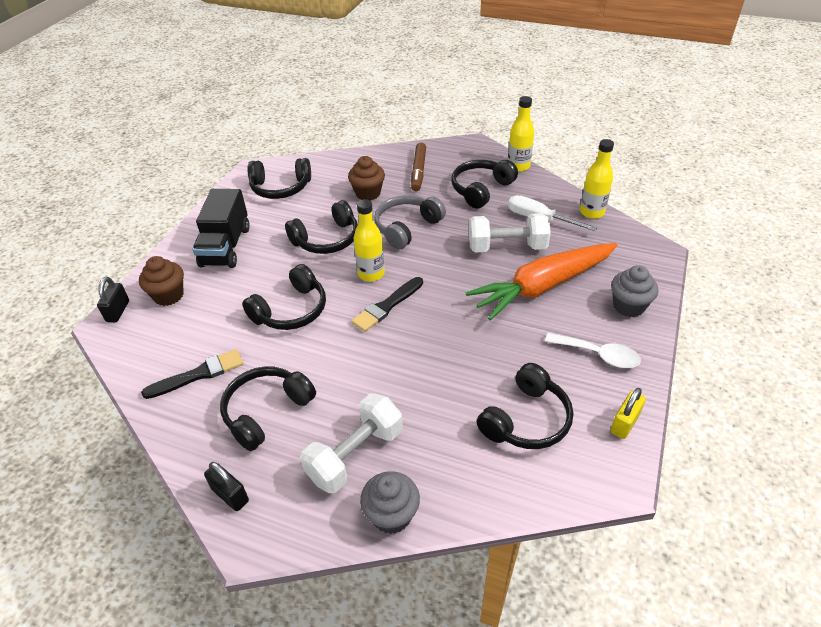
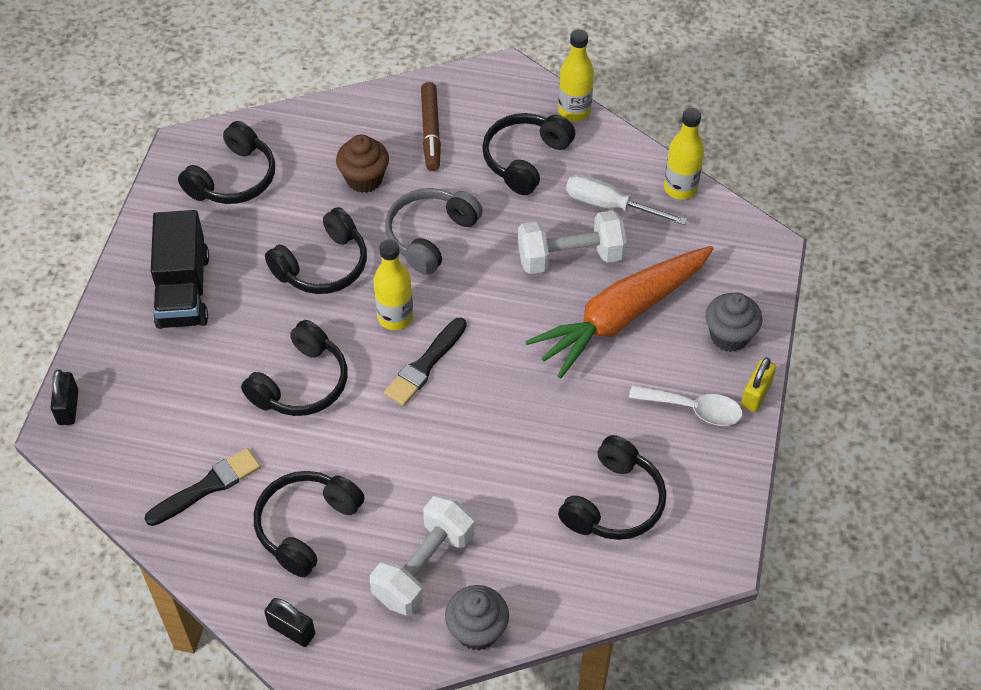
camera: 10 degrees left, 10 degrees up
(168, 295) = (129, 376): brown cupcake -> none
(280, 188) = (234, 179): black headphones -> black headphones turned 45 degrees counterclockwise
(624, 423) = (725, 495): yellow padlock -> yellow padlock (756, 394)

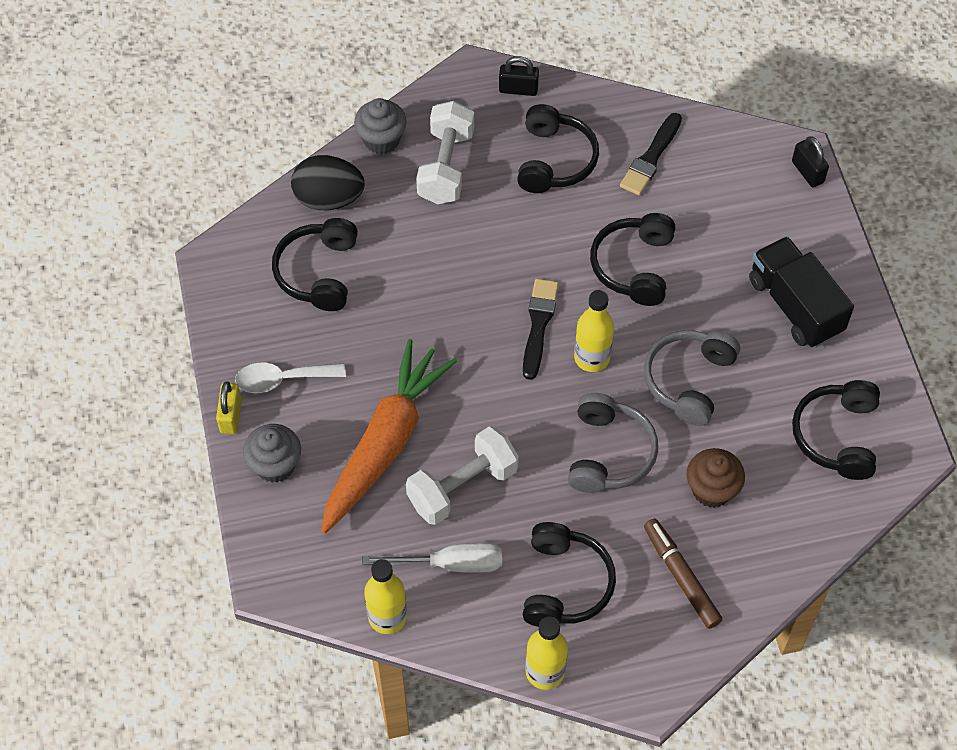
camera: 155 degrees right, 5 degrees up
(323, 266) = (688, 380): black headphones -> grey headphones
(567, 582) = (329, 199): none -> black egg

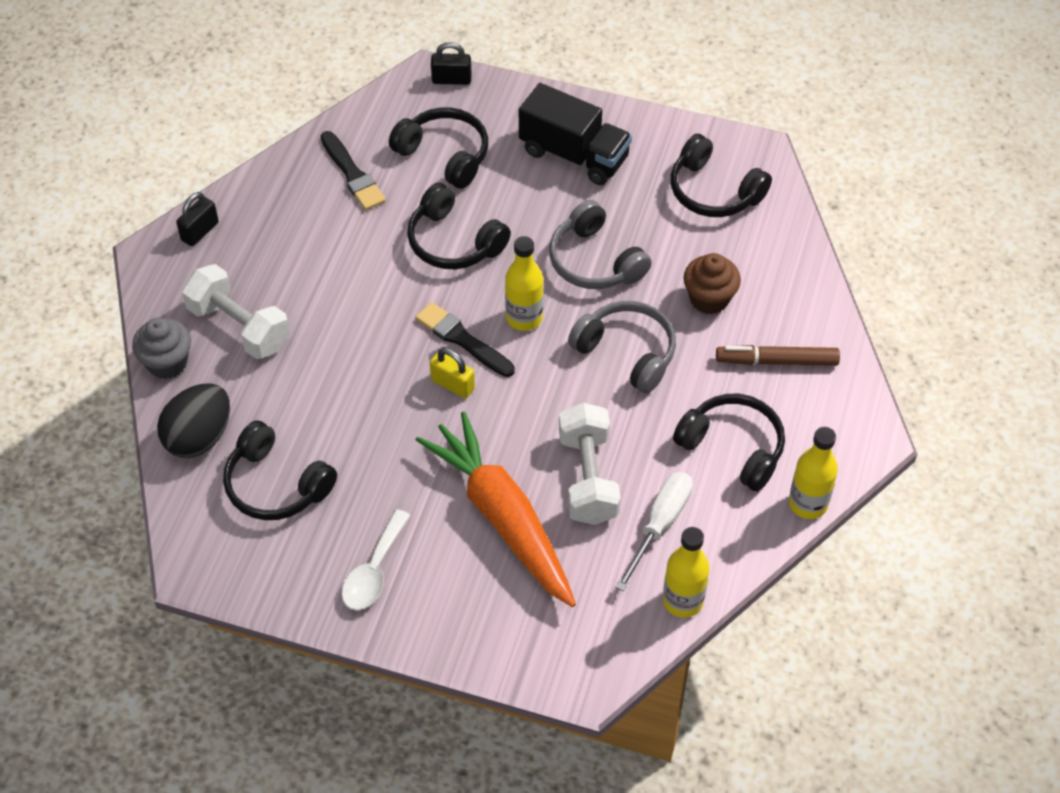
camera: 60 degrees left, 5 degrees down
(231, 416) = (383, 634): yellow padlock -> yellow padlock (452, 384)
(275, 465) = (464, 620): grey cupcake -> none
(555, 160) = (299, 243): black headphones -> black headphones (444, 155)
(795, 306) = (574, 154): black truck -> black truck turned 150 degrees counterclockwise

